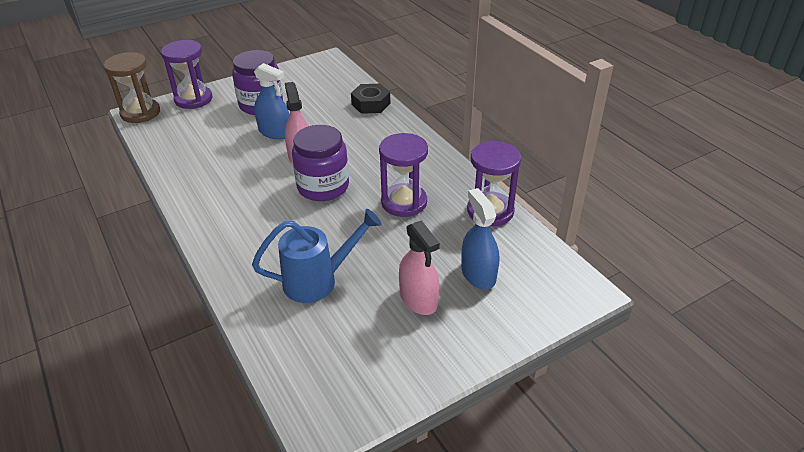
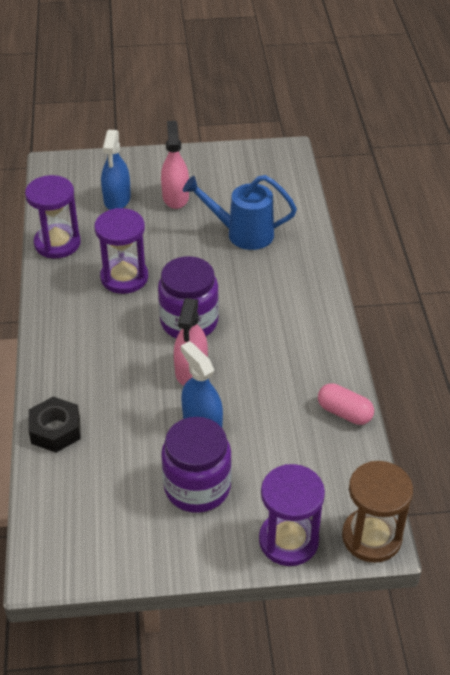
camera: 155 degrees left, 5 degrees up
(170, 165) = (344, 413): none -> pink capsule

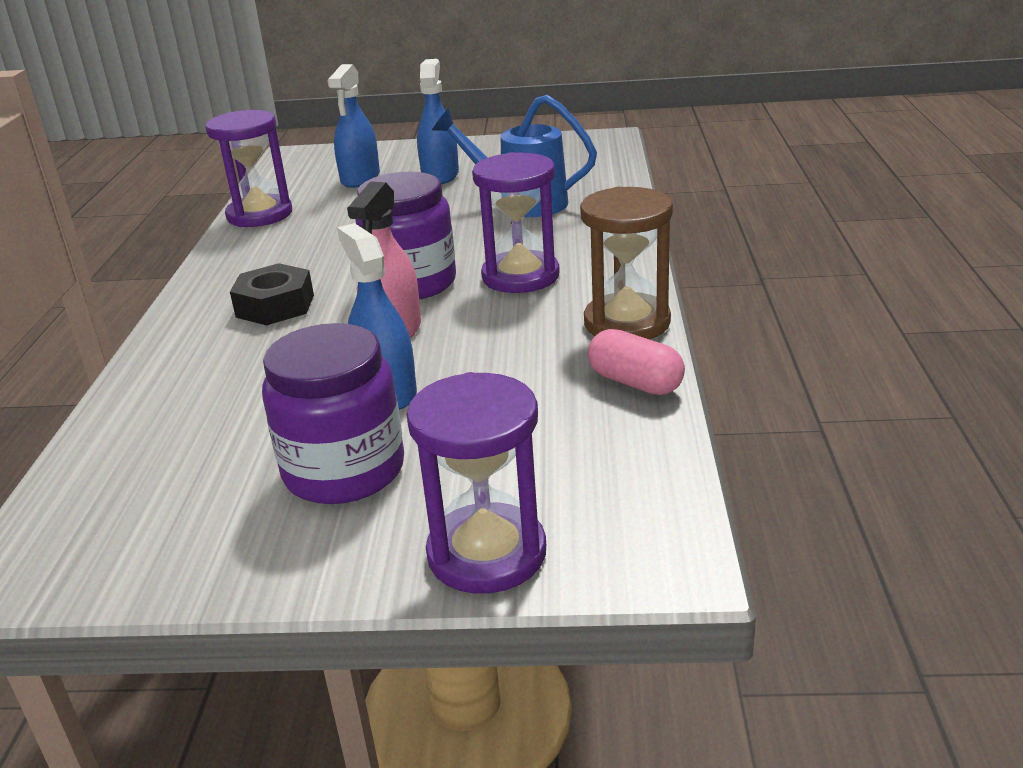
camera: 10 degrees right, 15 degrees down
(55, 430) = (145, 395): black nut -> black nut (275, 306)
(124, 277) = (336, 243): purple hourglass -> purple hourglass (520, 276)
(175, 197) = (440, 175): pink spray bottle -> blue spray bottle
(371, 537) = (655, 554): brown hourglass -> brown hourglass (627, 322)

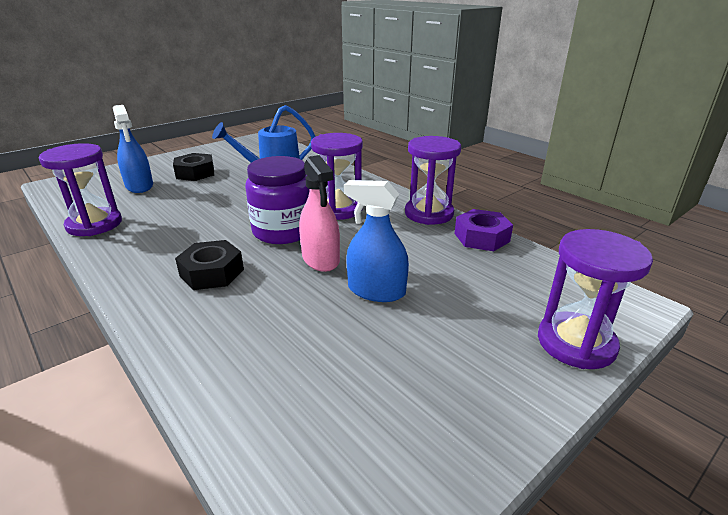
camera: 45 degrees left, 0 degrees up
(344, 471) = (435, 343): purple jar -> none
(440, 175) = (195, 173): blue spray bottle -> black nut
(627, 322) = (429, 214): brown hourglass -> purple hourglass
(635, 382) = (481, 237): pink capsule -> purple nut

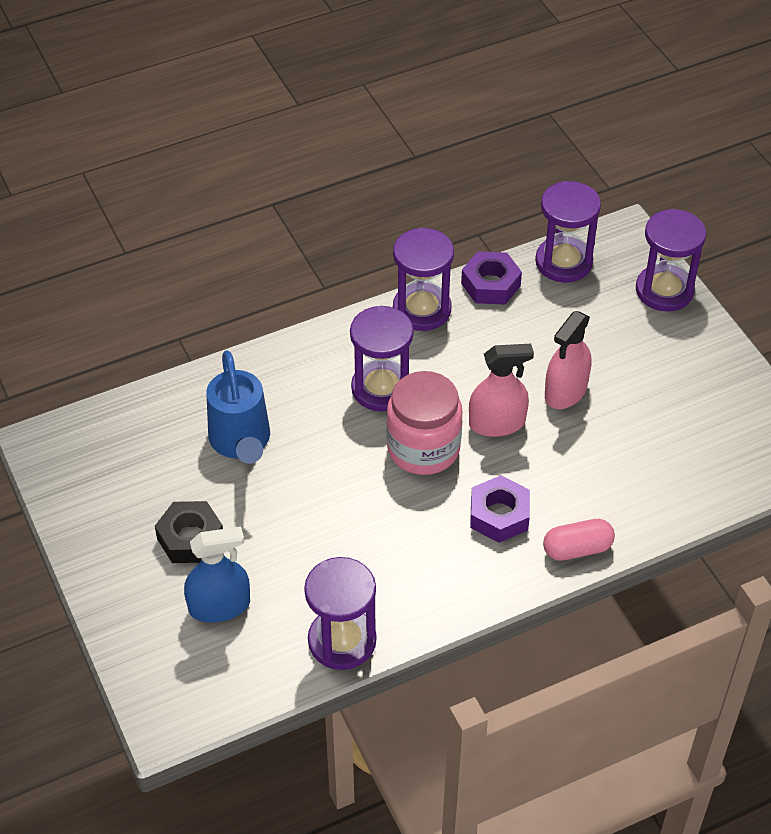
camera: 75 degrees left, 20 degrees up
(165, 322) = (577, 549): none -> pink capsule
(212, 273) = (499, 515): black nut -> purple nut
(283, 231) = (423, 448): purple jar -> pink jar
(376, 291) = (566, 391): blue spray bottle -> pink spray bottle
(547, 270) = (563, 262): none -> purple hourglass

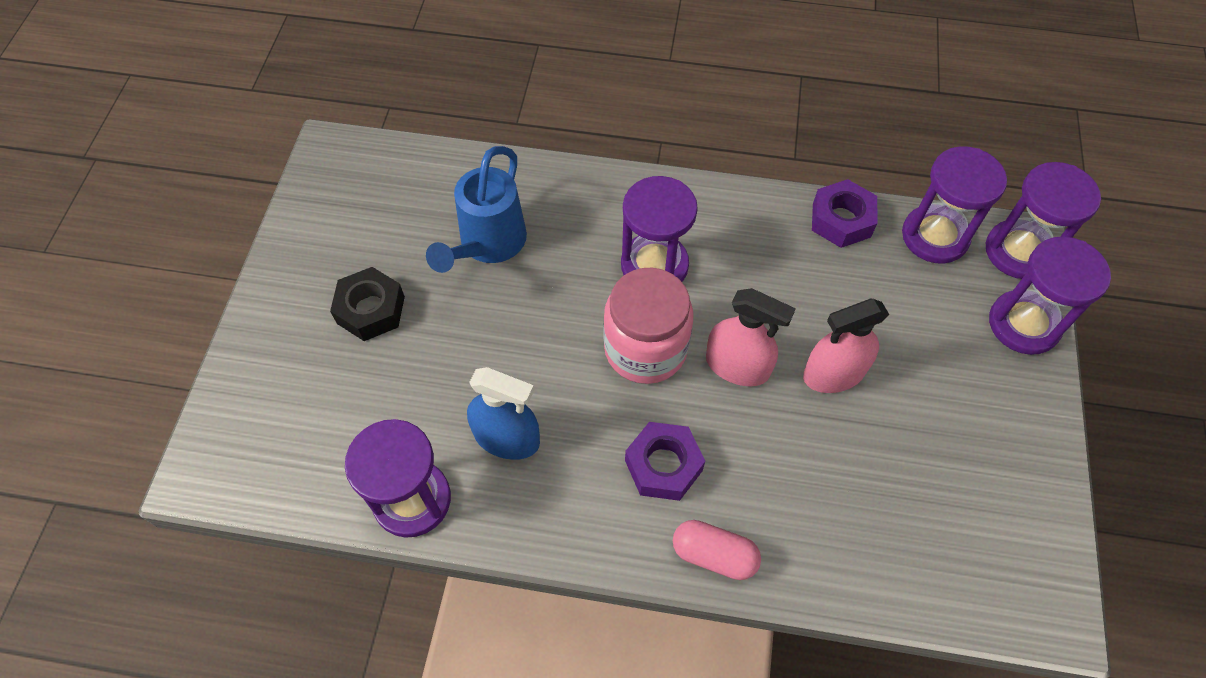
camera: 35 degrees right, 10 degrees up
(219, 606) = (339, 391): blue spray bottle -> blue spray bottle (506, 438)
(422, 309) = (754, 209): purple hourglass -> purple hourglass (1018, 252)

